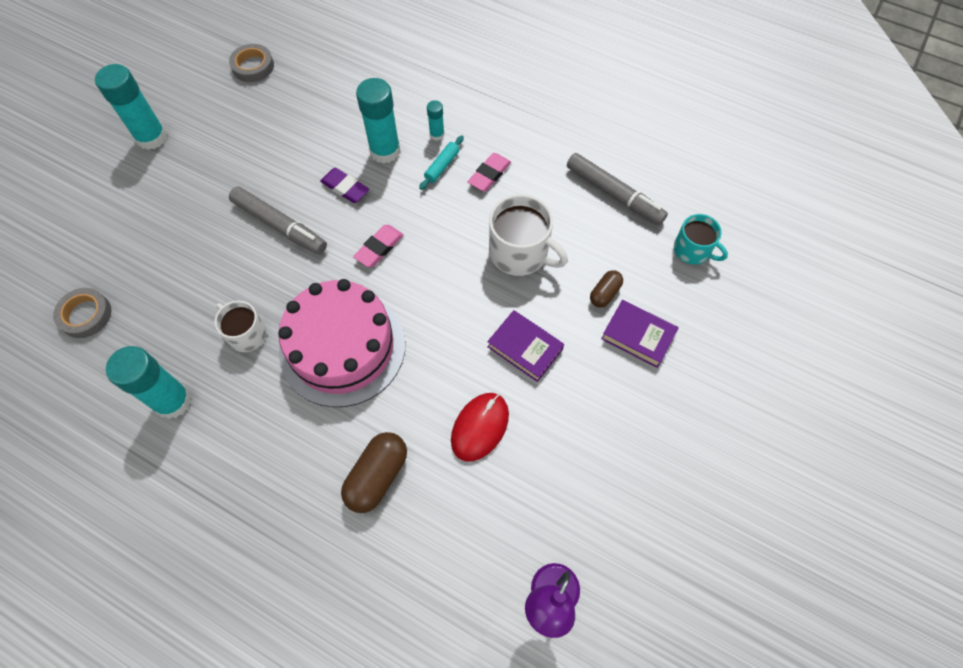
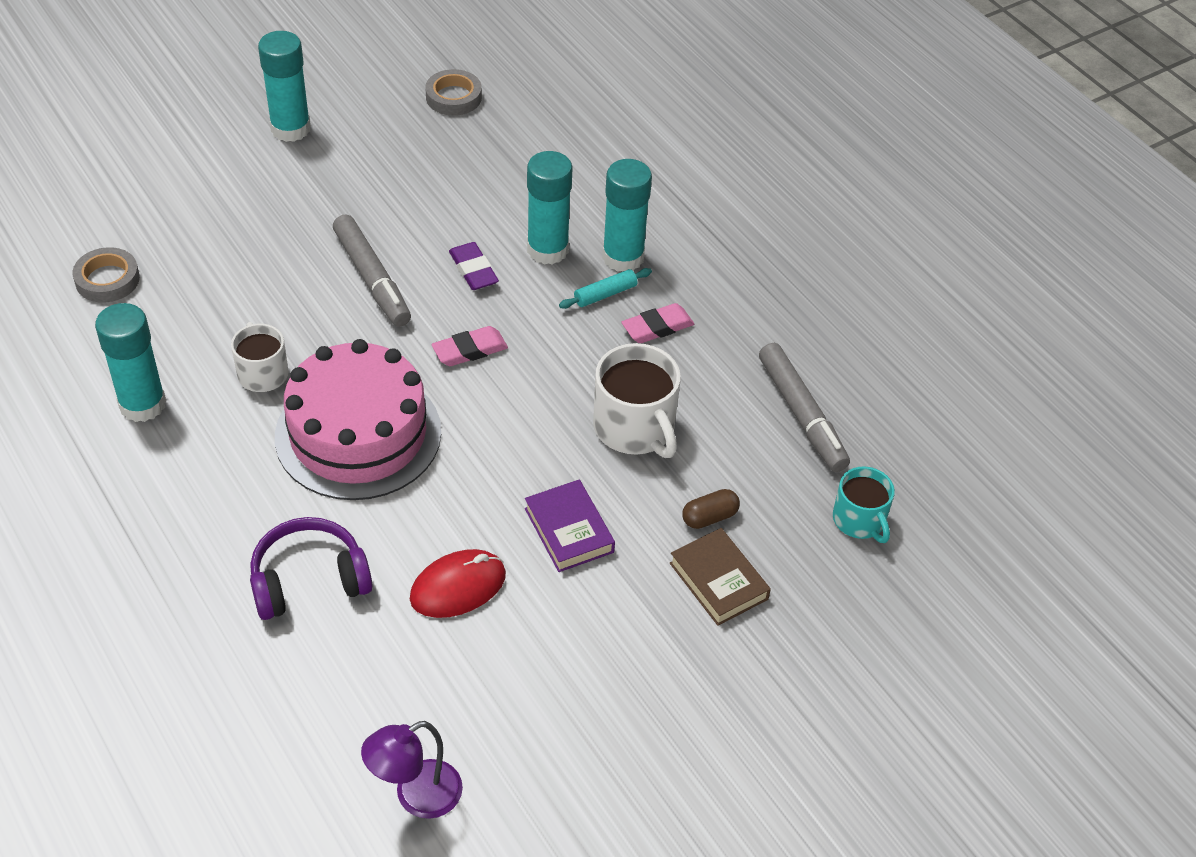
camera: 25 degrees right, 15 degrees down
(377, 476) = (309, 580): brown capsule -> purple headphones
(437, 134) = (623, 257): turquoise glue stick -> turquoise glue stick, size x2.03
(638, 335) = (718, 581): purple book -> brown book

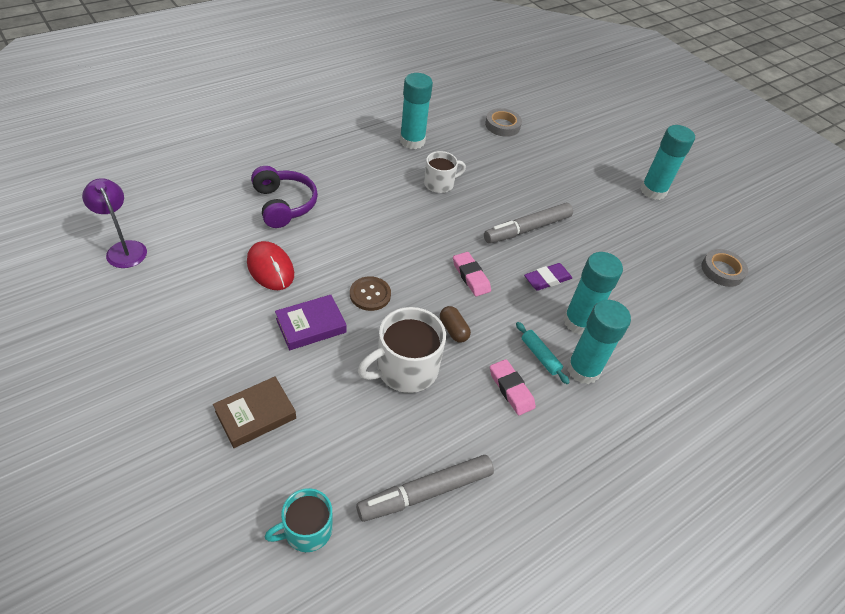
camera: 85 degrees right, 0 degrees up
(358, 434) = (394, 223): pink cake -> none
(508, 464) = (370, 294): none -> brown button
(709, 517) = (317, 413): brown capsule -> brown capsule (453, 330)

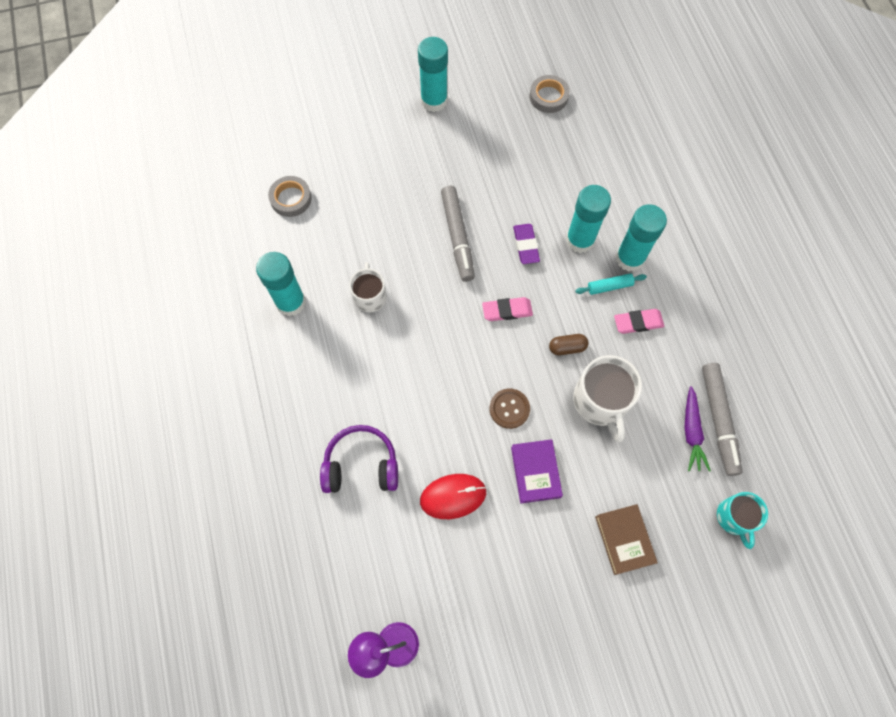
camera: 65 degrees left, 20 degrees up
(400, 464) = (691, 432): none -> purple carrot

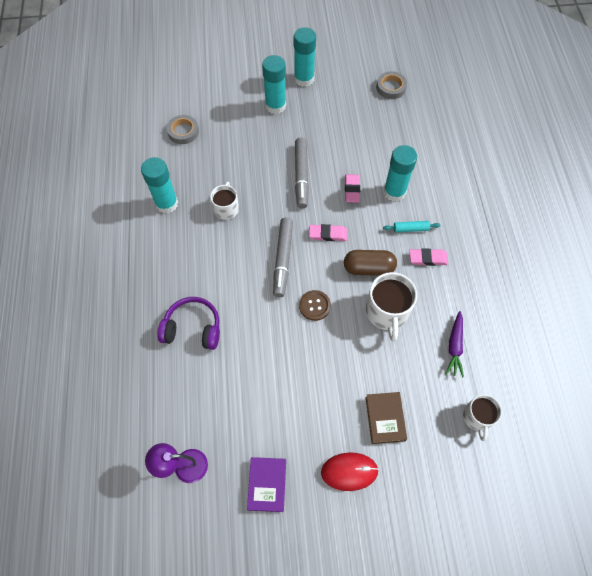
camera: 10 degrees right, 5 degrees down
(453, 496) = (257, 363): red mouse -> red mouse (349, 471)
(526, 245) = (352, 190): purple eraser -> pink eraser
(535, 472) = (325, 356): purple book -> purple book (267, 485)
(567, 347) = (368, 268): brown capsule -> brown capsule, size x1.71
(630, 258) = (430, 211): turquoise glue stick -> turquoise glue stick (275, 105)
(718, 419) = (478, 340): grey marker -> grey marker (283, 259)
(734, 517) = (477, 417): turquoise mug -> white mug

